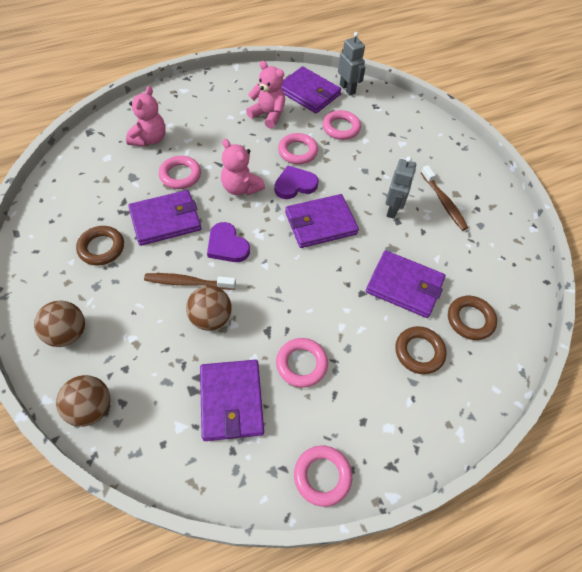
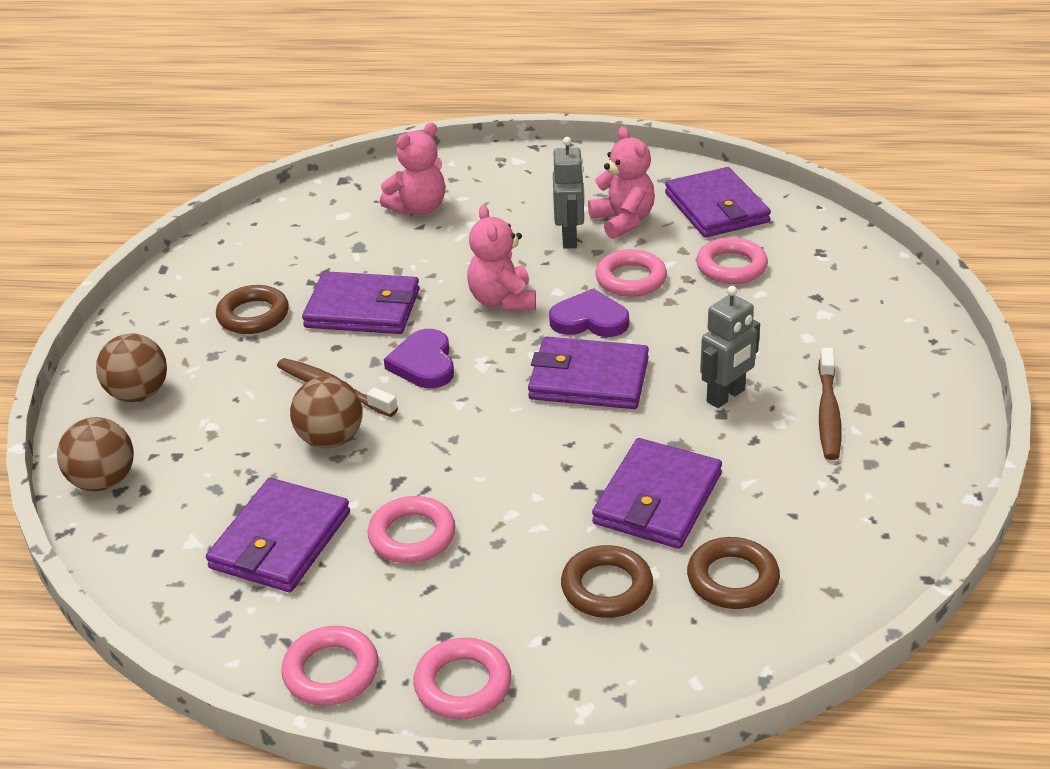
camera: 35 degrees right, 20 degrees down
(180, 175) = (427, 262): pink ring -> pink ring (463, 684)
(347, 89) = (789, 217): grey robot -> grey robot (569, 239)
(404, 286) = (657, 499): purple wallet -> purple wallet turned 60 degrees clockwise

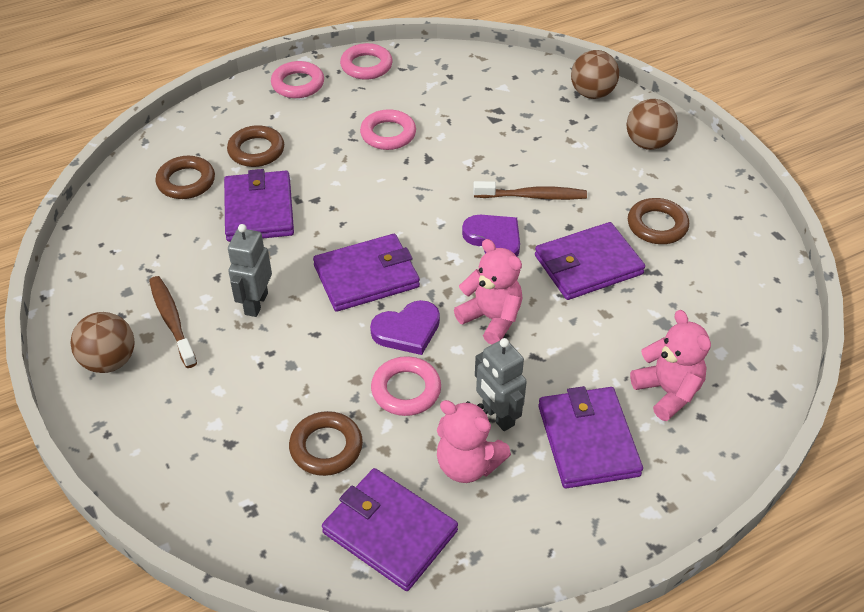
camera: 145 degrees right, 10 degrees up
(280, 540) = (457, 105): purple wallet -> purple wallet (588, 440)
(330, 439) = (495, 165): brown ball -> brown ball (109, 361)
(418, 208) = (667, 392): pink teddy bear -> pink teddy bear turned 135 degrees clockwise
(731, 267) = (326, 447): pink ring -> brown ring

